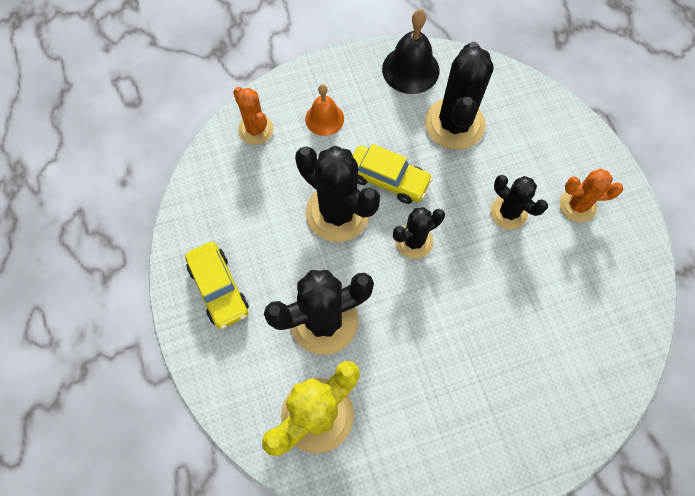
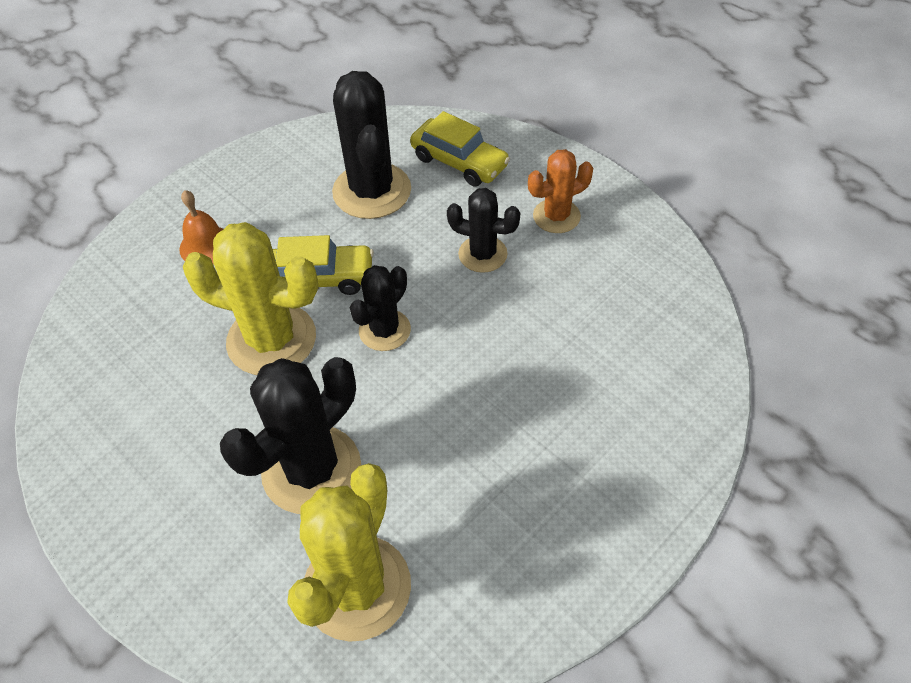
camera: 25 degrees left, 15 degrees down
(219, 288) = (146, 496): yellow car -> yellow car (459, 162)
(256, 129) = (118, 291): orange cactus -> none
(337, 213) = (271, 339): black cactus -> yellow cactus
(410, 69) = (291, 157): black bell -> none

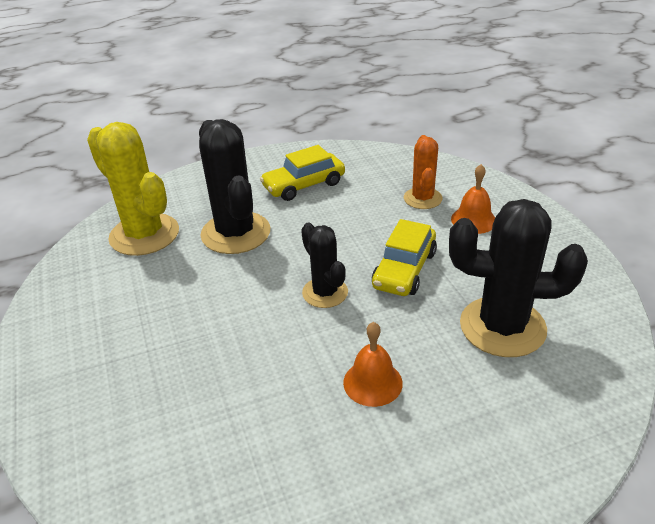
camera: 115 degrees right, 15 degrees down
(271, 339) = (356, 235): yellow cactus -> none
(459, 162) = (526, 411): yellow car -> yellow car (304, 185)
(482, 254) = (372, 382): black cactus -> orange bell
(556, 216) = (394, 470): orange cactus -> orange cactus (422, 198)

